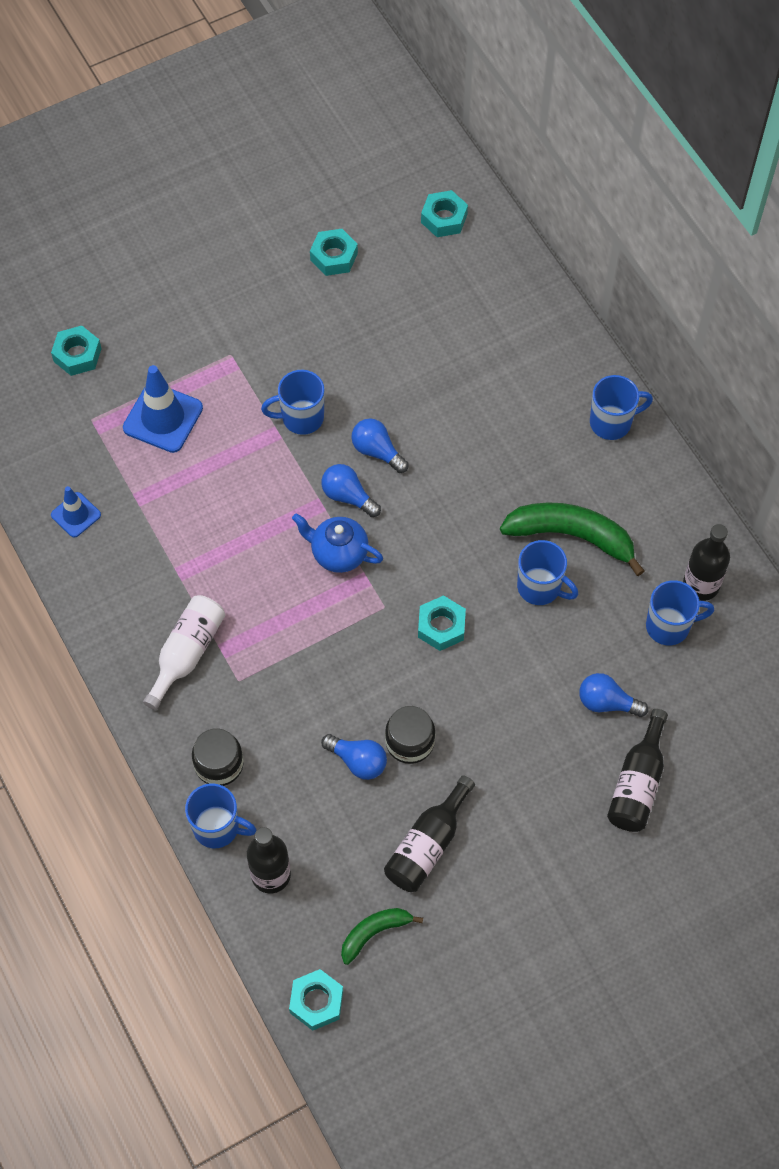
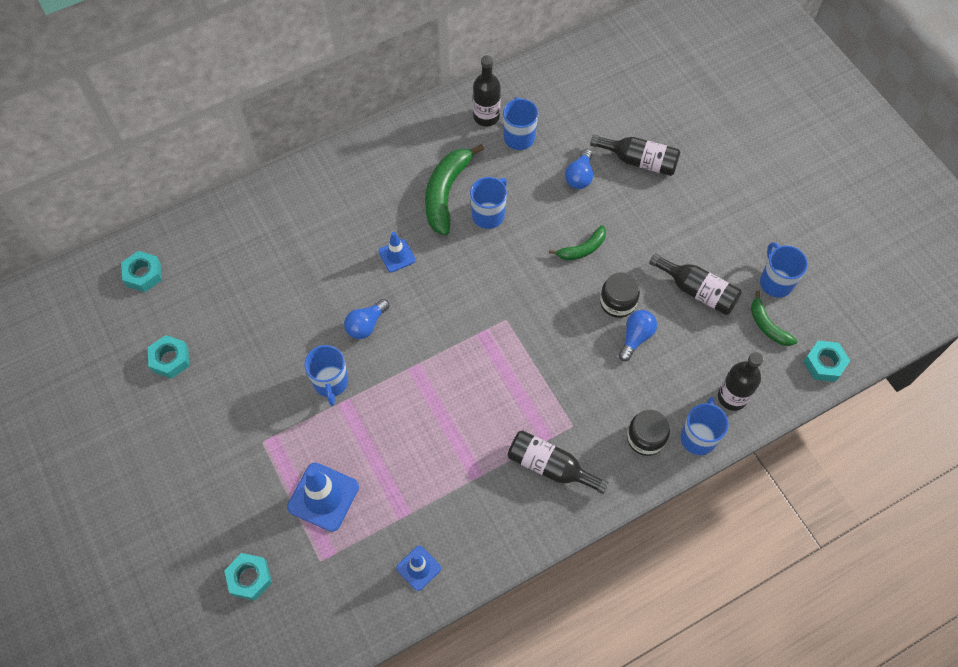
camera: 90 degrees left, 0 degrees up
(187, 653) = (550, 466): white bottle -> black bottle
(338, 553) = (459, 353): blue teapot -> none
(348, 496) = (407, 346): blue light bulb -> none
(441, 626) = (522, 280): turquoise nut -> none
(475, 481) = (397, 256): none -> blue traffic cone
(490, 701) = (582, 249): none -> green banana
(612, 422) = (350, 164): blue mug -> blue mug (775, 282)

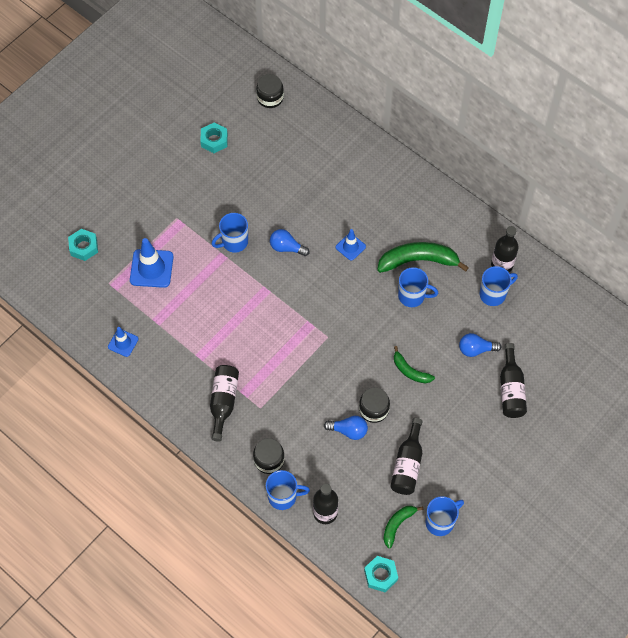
camera: 70 degrees right, 0 degrees up
(143, 274) = (270, 98): turquoise nut -> black jar

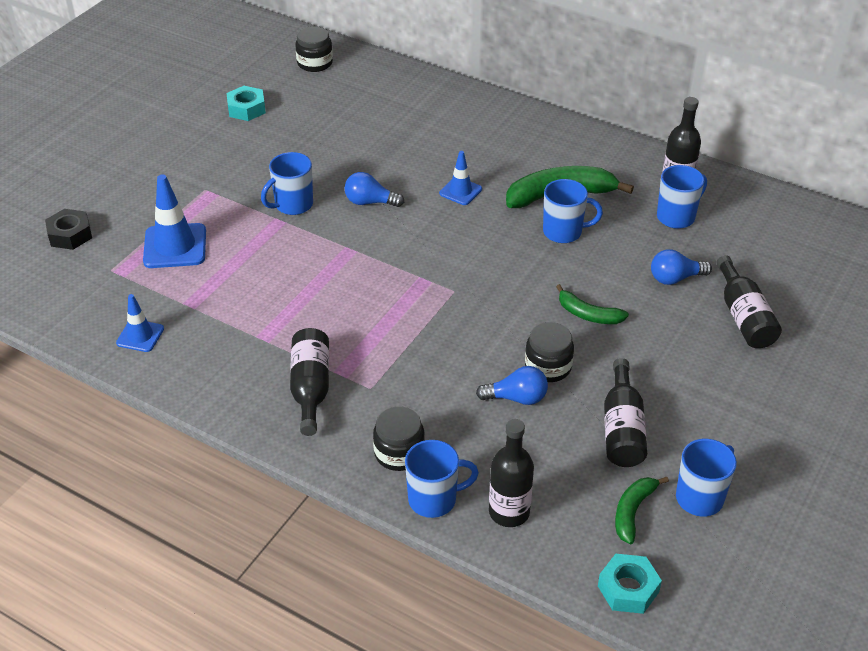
camera: 10 degrees left, 20 degrees down
(84, 247) = (70, 235): turquoise nut -> black nut

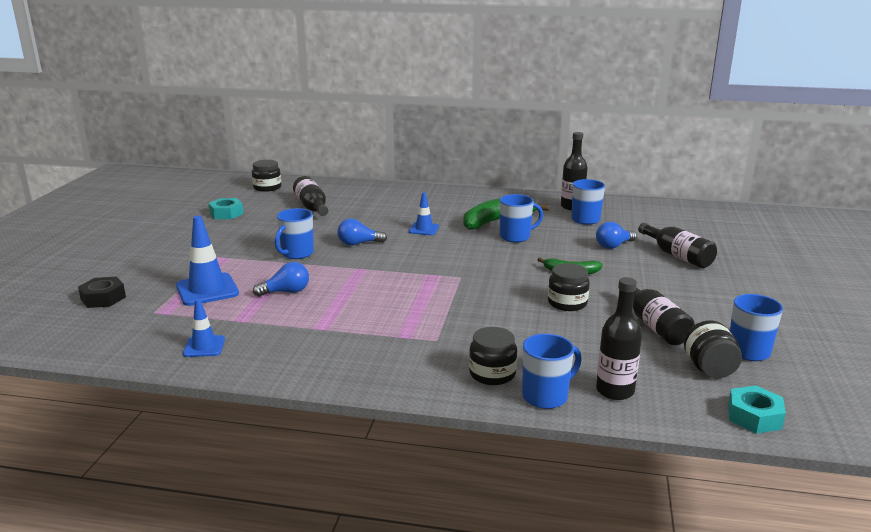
camera: 20 degrees left, 20 degrees down
(310, 388) = (384, 350): black bottle -> black bottle (312, 207)
(516, 398) = (559, 324): blue light bulb -> blue light bulb (286, 292)
(633, 511) = (709, 369): green banana -> black jar

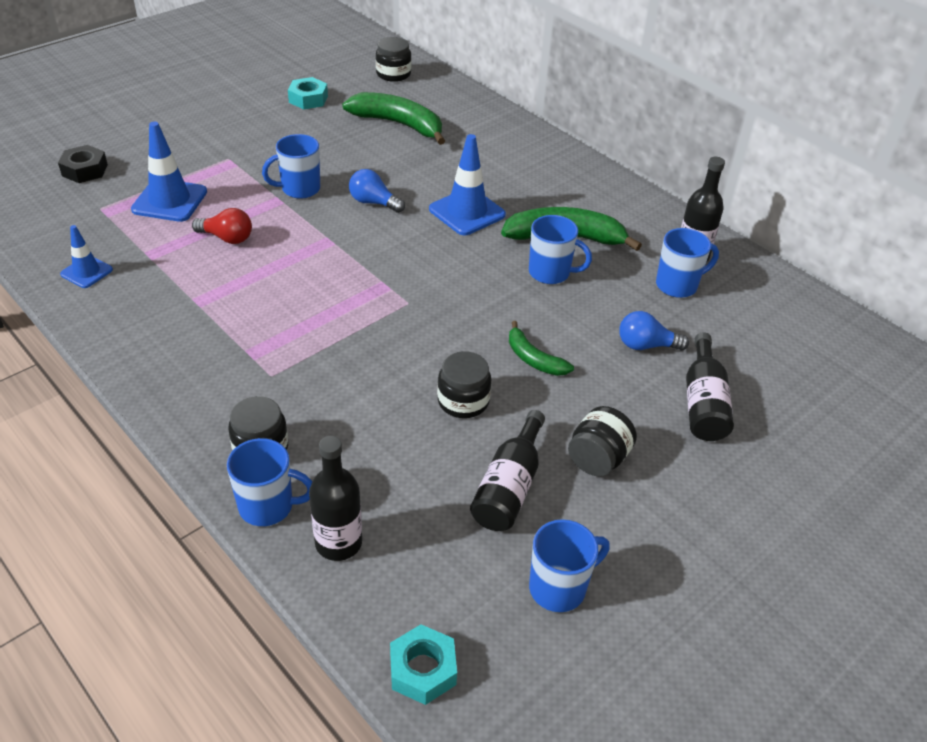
camera: 35 degrees right, 20 degrees up
(286, 292) = (227, 238): blue light bulb -> red light bulb
(312, 207) = (399, 124): black bottle -> green banana
(424, 229) = (467, 212): blue traffic cone -> blue traffic cone, size x1.70
(709, 369) = (474, 582): black jar -> black jar (598, 459)

